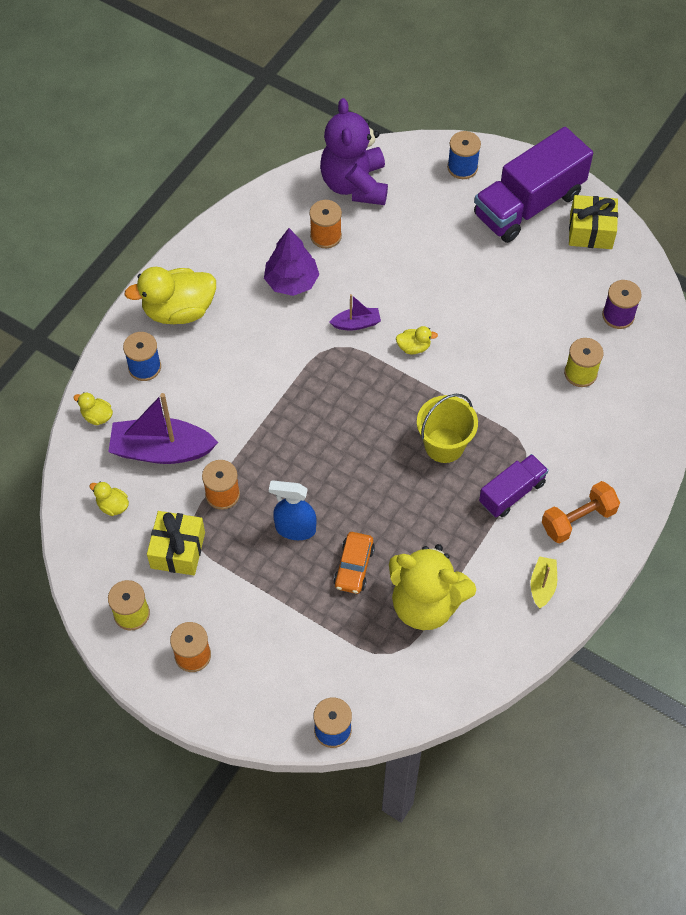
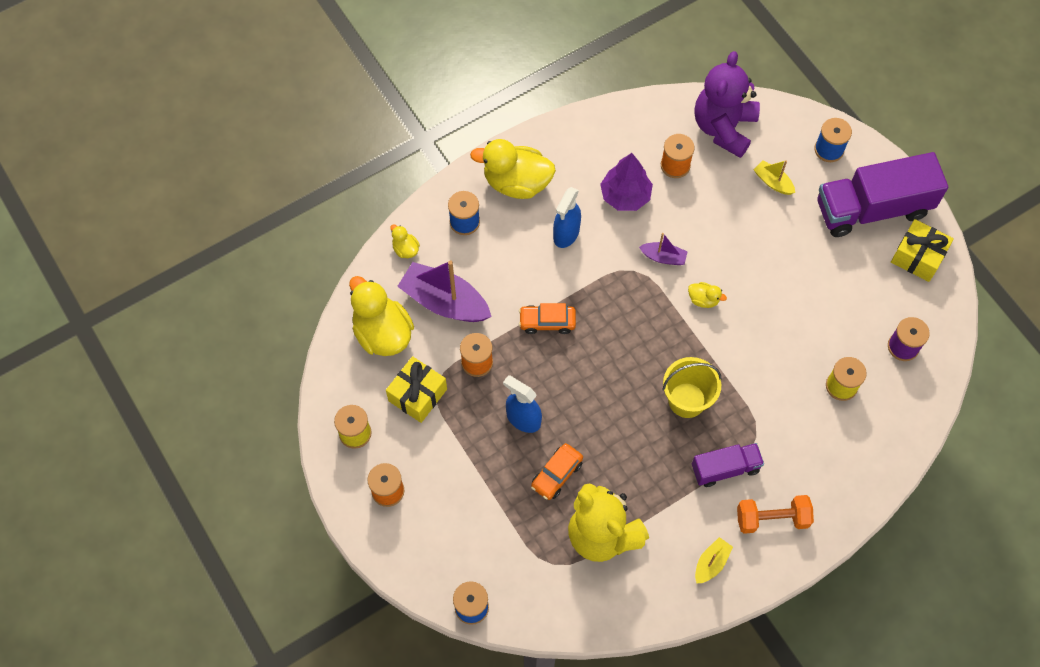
camera: 25 degrees right, 5 degrees up
(112, 505) = (382, 333): yellow duck -> yellow duck, size x2.21
(251, 339) = (566, 234): none -> blue spray bottle
(273, 428) = (547, 322): none -> orange car
(425, 216) = (773, 182): none -> yellow boat

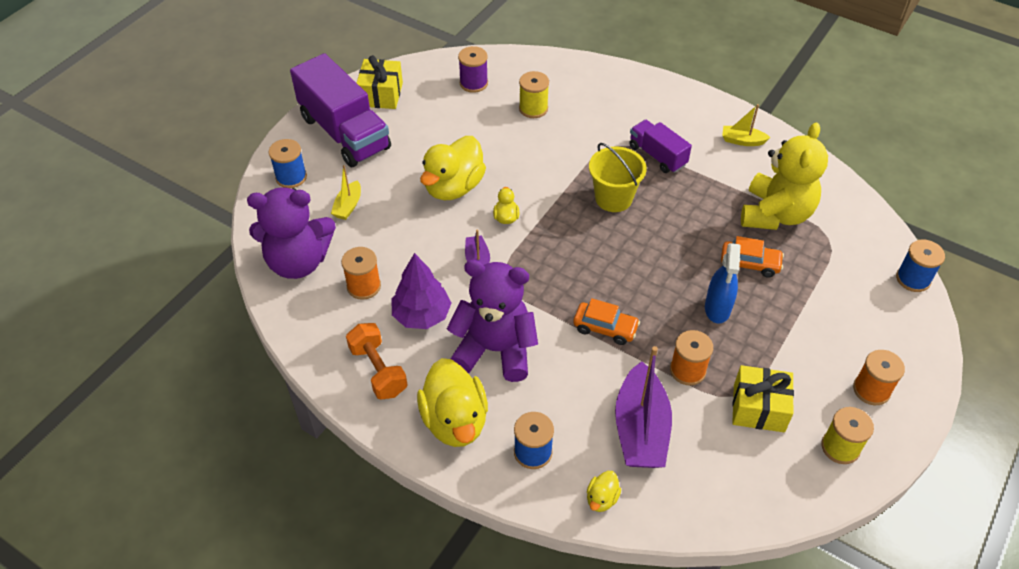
camera: 115 degrees left, 15 degrees down
(382, 333) = (716, 474): yellow duck -> yellow duck (453, 187)
(547, 322) = (605, 328): orange car -> orange car turned 45 degrees counterclockwise
(566, 234) = (495, 350): blue spray bottle -> purple teddy bear
(772, 518) = (677, 117): orange dumbbell -> orange dumbbell (378, 370)

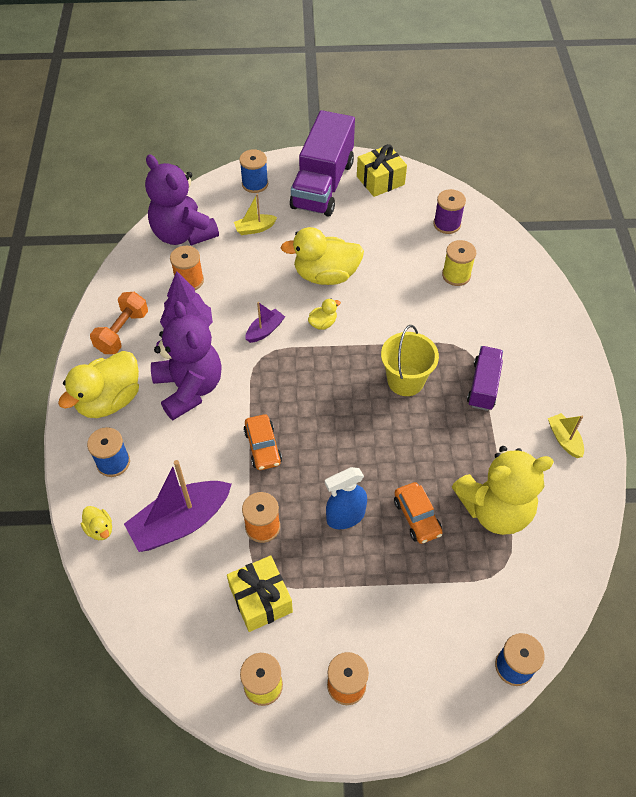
camera: 55 degrees right, 5 degrees up
(601, 499) = (100, 529): yellow duck -> yellow duck turned 120 degrees counterclockwise

